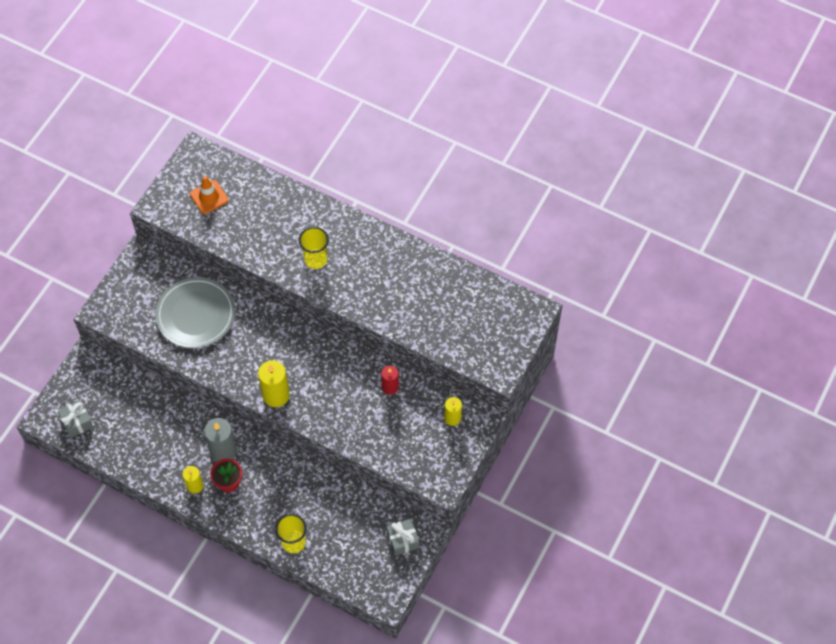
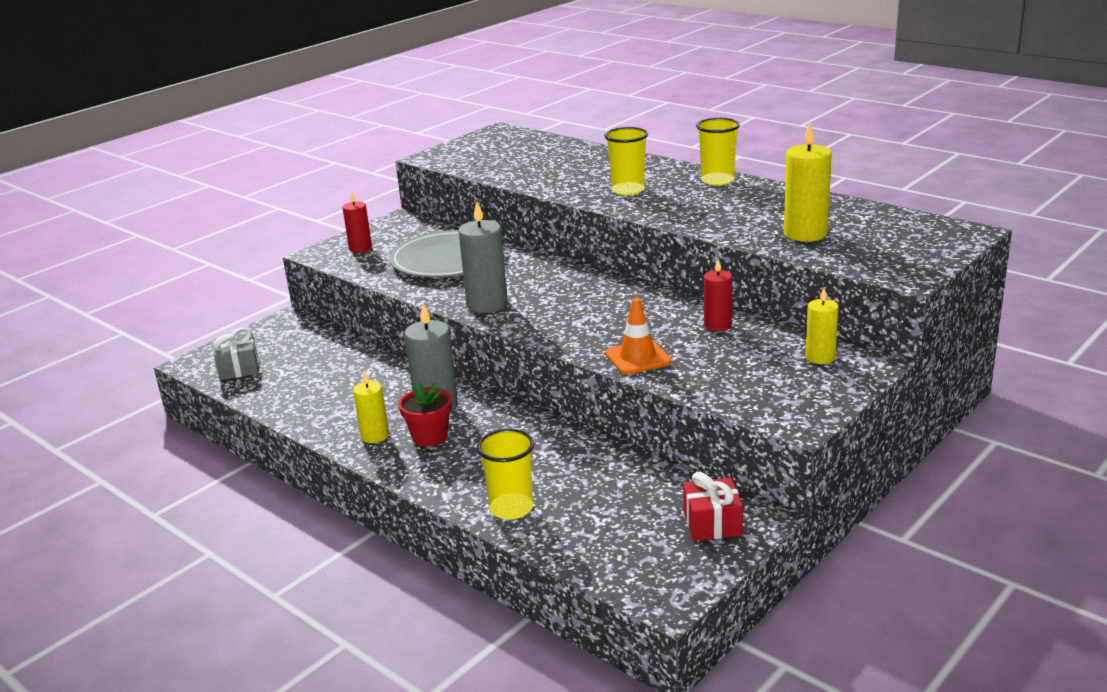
camera: 15 degrees right, 35 degrees down
(127, 302) = (360, 248): none -> red candle
(209, 197) = (501, 153): orange traffic cone -> orange traffic cone (638, 358)
(240, 374) = (487, 304): none -> grey candle
(276, 395) = (533, 323): yellow candle -> yellow candle (805, 234)
(375, 240) = (717, 180): none -> yellow cup
(402, 540) = (712, 523): grey gift -> red gift

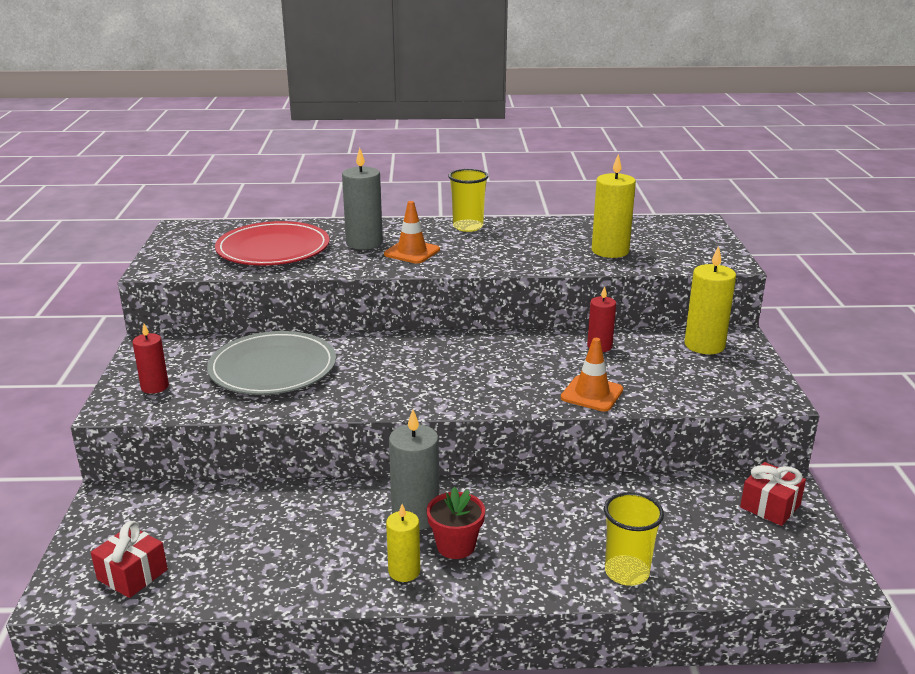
camera: 45 degrees left, 0 degrees up
(238, 368) = (132, 574): grey gift -> red gift
(487, 304) = (388, 396): grey candle -> grey candle (364, 243)
(531, 162) = (273, 249): none -> red plate
(628, 190) = (412, 252): yellow cup -> orange traffic cone
(820, 357) = (704, 345): yellow candle -> yellow candle, size x1.61

